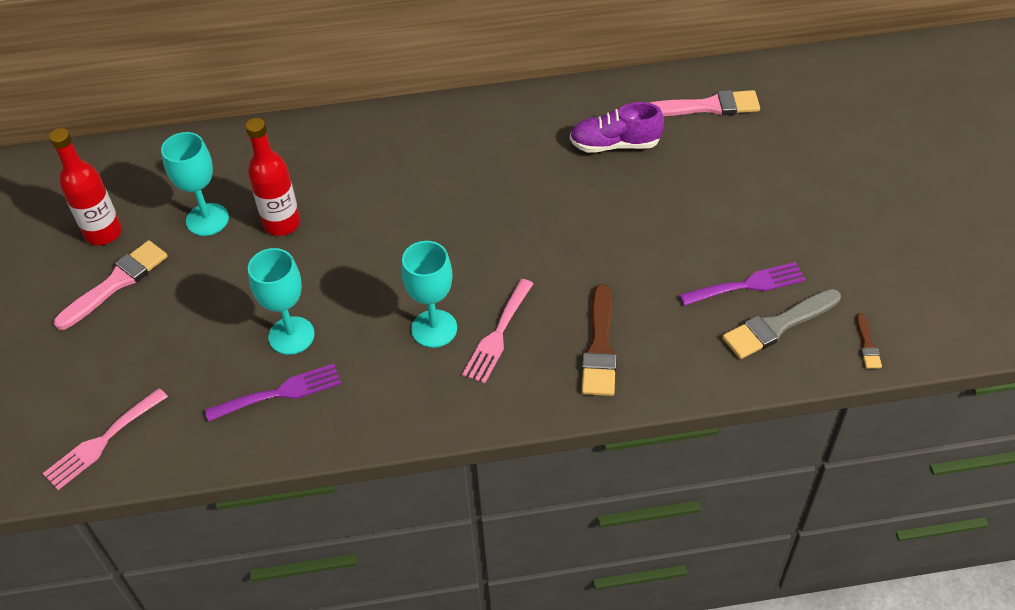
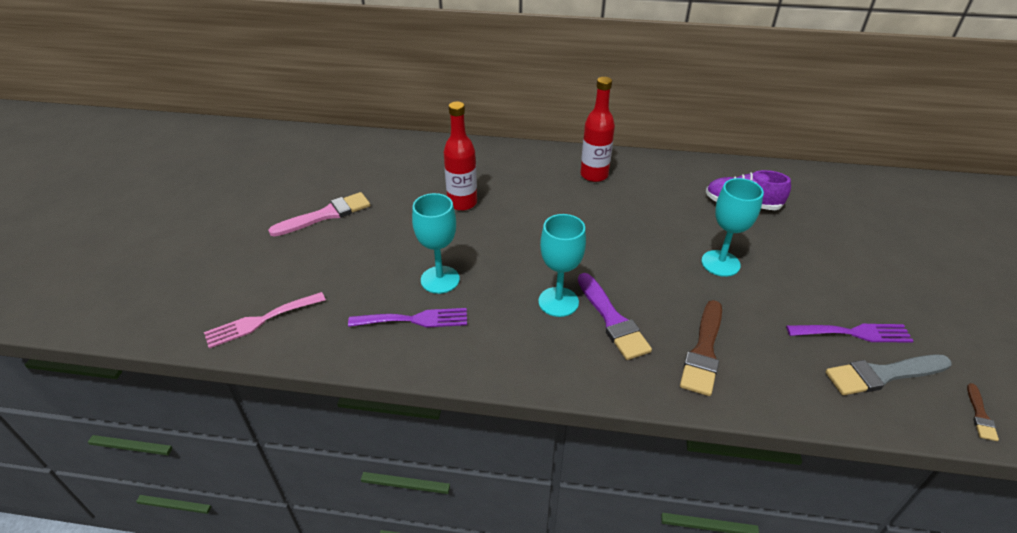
camera: 15 degrees right, 10 degrees down
(103, 233) = (333, 182): red bottle -> red bottle (594, 175)
(207, 219) = (409, 189): turquoise goblet -> turquoise goblet (720, 263)
(498, 335) = (612, 320): pink fork -> purple brush
(707, 106) = (826, 194): pink brush -> none

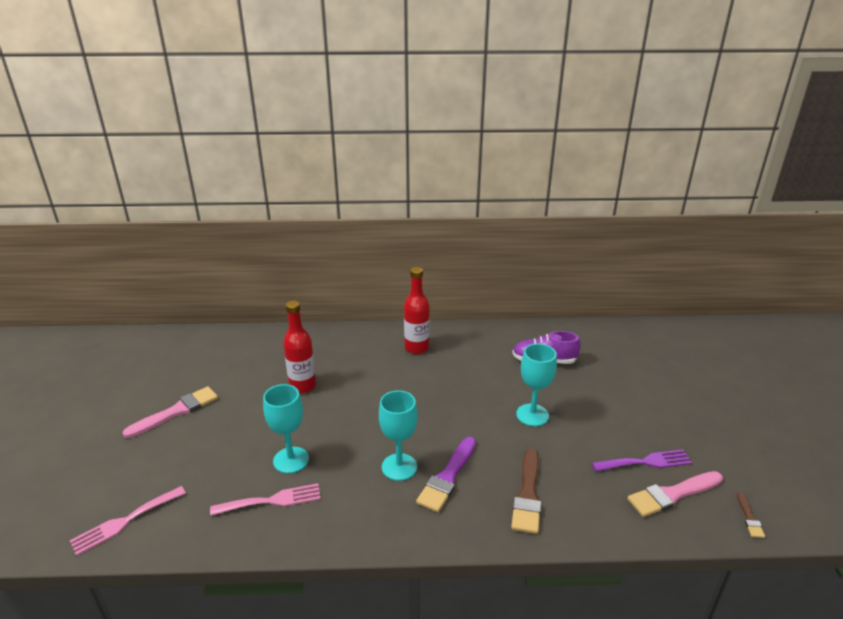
camera: 10 degrees left, 10 degrees down
(415, 319) = (272, 500): purple fork -> pink fork
(612, 320) = (447, 477): purple brush -> purple brush turned 60 degrees clockwise
(883, 375) = (672, 494): grey brush -> pink brush

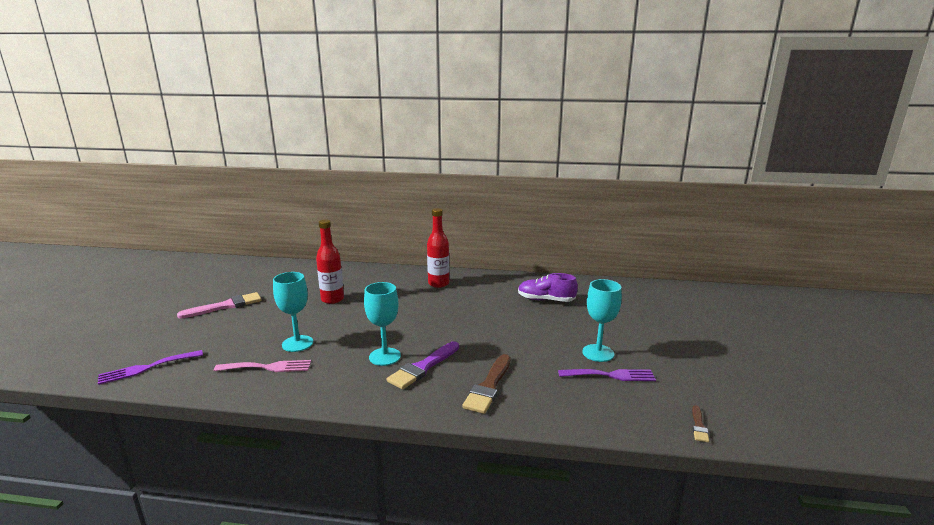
camera: 10 degrees right, 10 degrees down
(124, 521) = (146, 368): pink fork -> purple fork
(532, 415) = (518, 334): turquoise goblet -> turquoise goblet (598, 353)
(672, 494) = (627, 401): pink brush -> none

